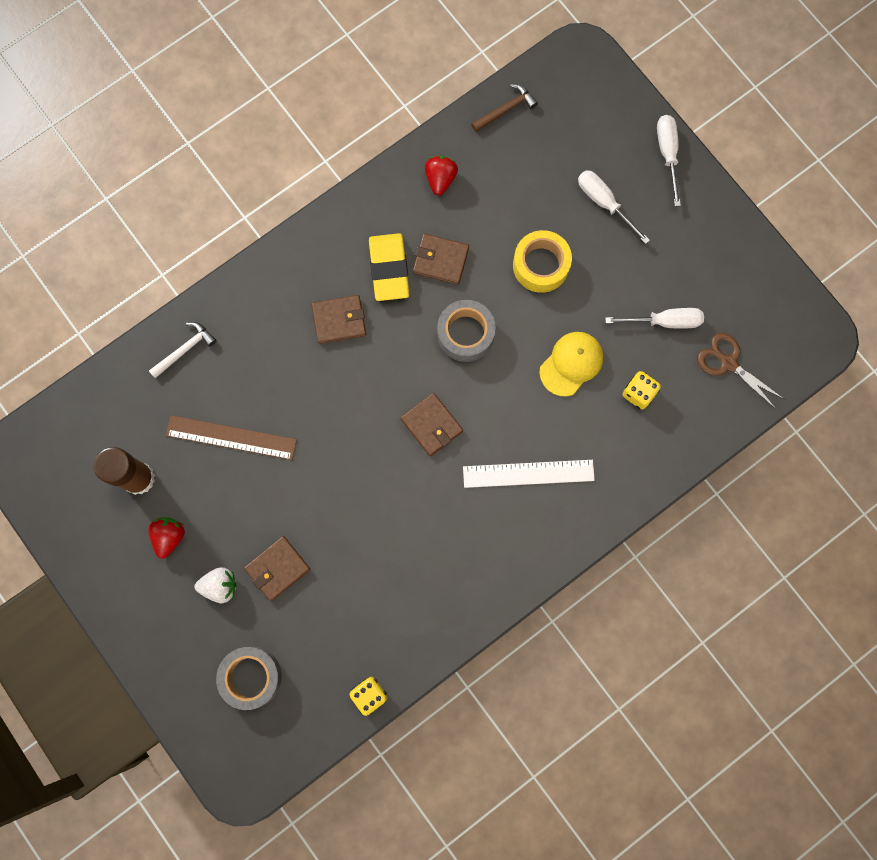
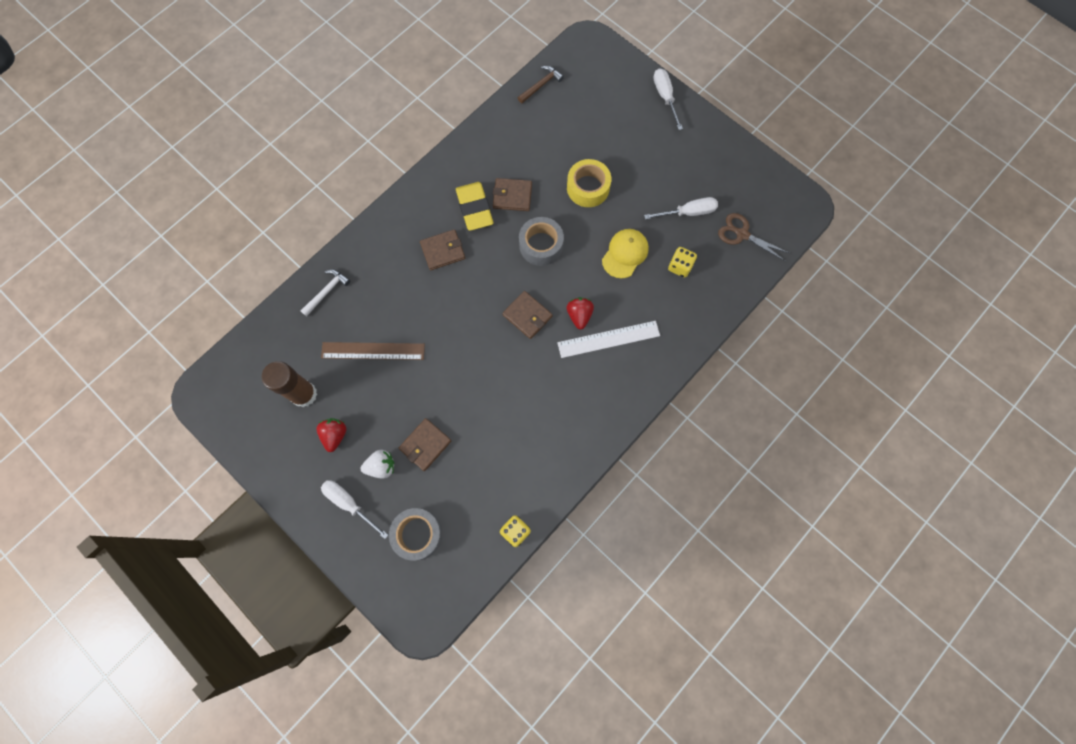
camera: 10 degrees left, 5 degrees down
(440, 179) = (501, 140): red strawberry -> red strawberry (579, 315)
(604, 203) = (626, 137): white screwdriver -> white screwdriver (349, 503)

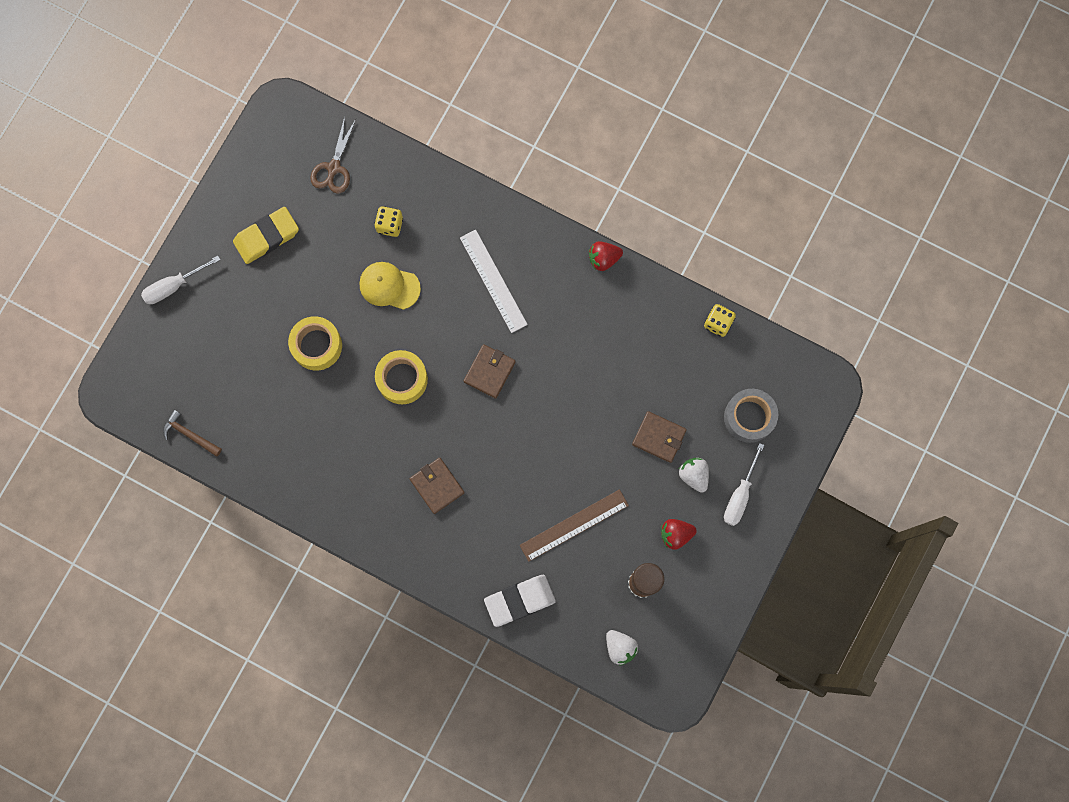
camera: 105 degrees left, 5 degrees up
(258, 361) = (620, 647): none -> white strawberry
(327, 291) = (519, 600): white hammer -> white eraser
(373, 351) = (574, 525): brown ruler -> brown ruler turned 75 degrees clockwise
(474, 208) = (375, 466): yellow eraser -> yellow eraser (267, 237)
(512, 196) = (348, 427): brown wallet -> none
(541, 245) = (402, 379): grey tape -> yellow tape
(579, 315) = (474, 317): red strawberry -> red strawberry (603, 259)
(688, 212) = (321, 229): white screwdriver -> none

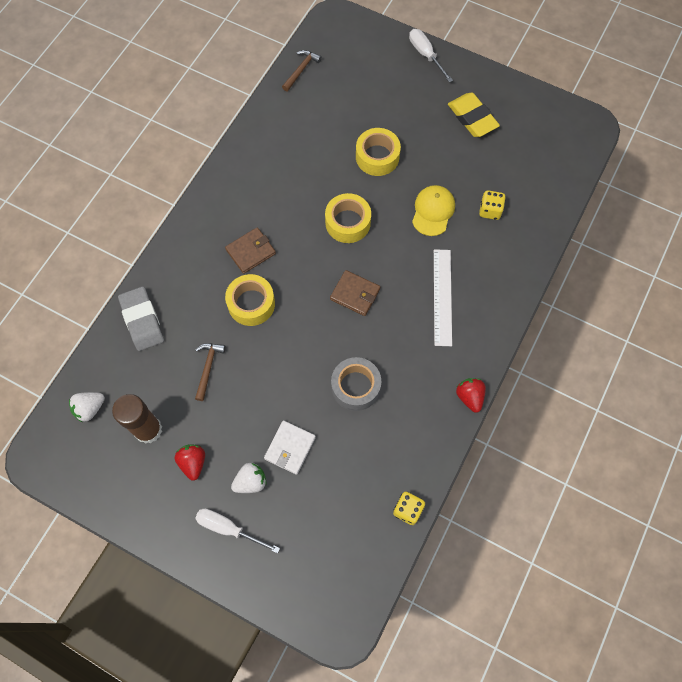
camera: 90 degrees right, 10 degrees down
(334, 168) = (539, 166): brown scissors -> none
(493, 281) = (442, 297): white ruler -> white ruler turned 60 degrees counterclockwise
(500, 482) = (251, 304): none -> yellow tape
(519, 600) = (142, 320): white eraser -> grey eraser
(574, 525) = (208, 368): brown ruler -> brown hammer
(659, 437) = (290, 448): brown wallet -> white wallet
(749, 417) = (309, 540): grey tape -> grey tape (355, 387)

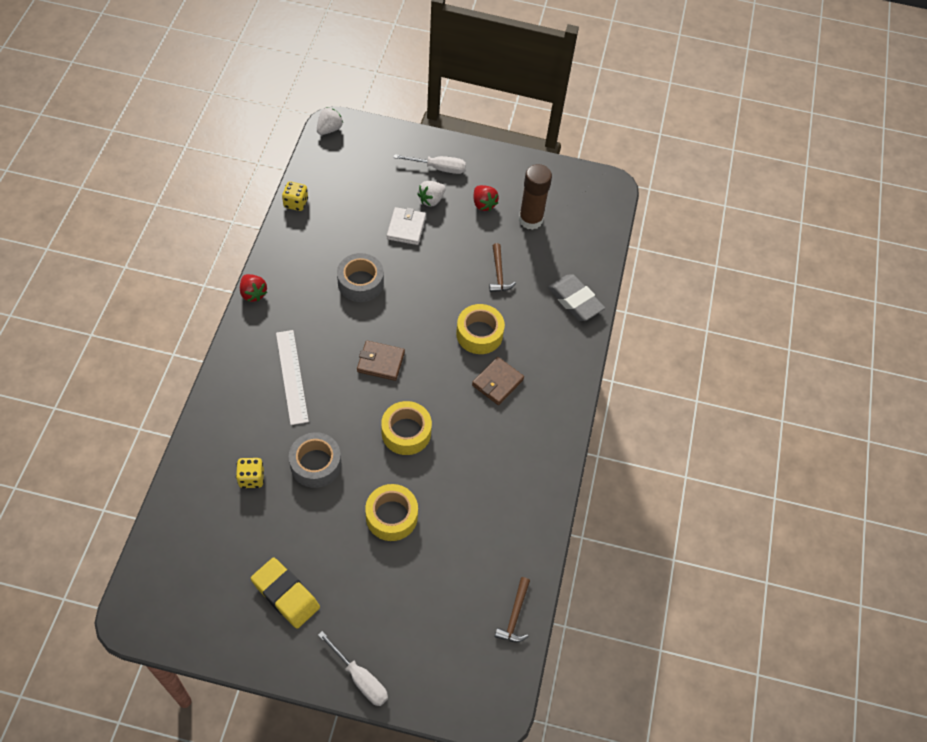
camera: 160 degrees right, 10 degrees down
(90, 408) = (586, 226): white strawberry -> white strawberry (329, 129)
(433, 211) = (315, 464): yellow cap -> grey tape

